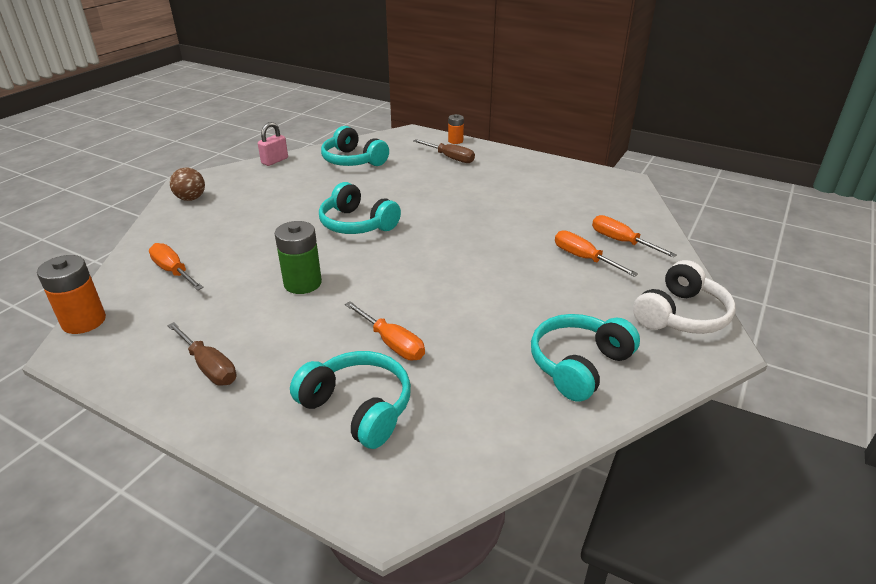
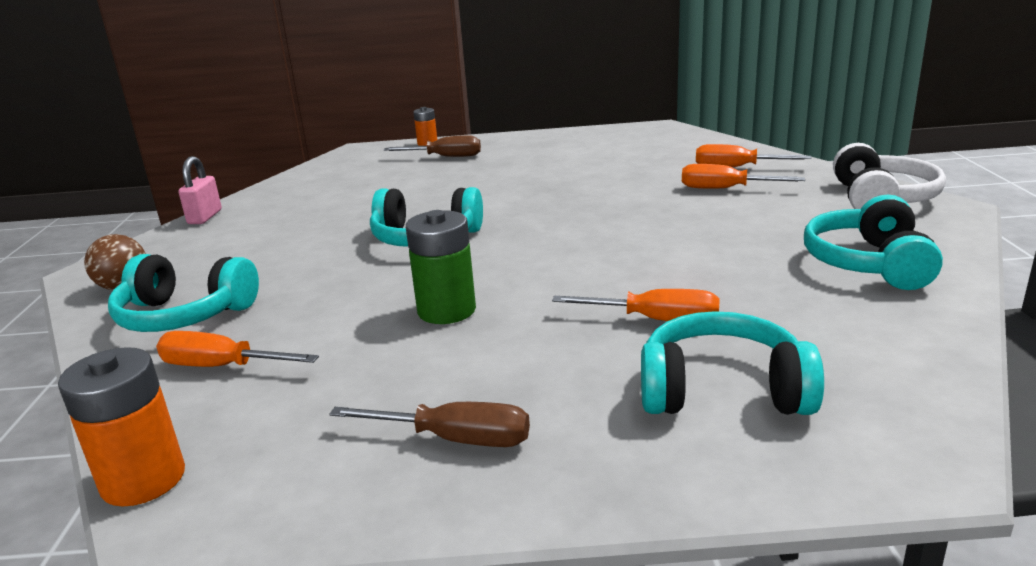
camera: 30 degrees left, 10 degrees down
(353, 160) = (322, 189): turquoise headphones -> turquoise headphones (184, 315)

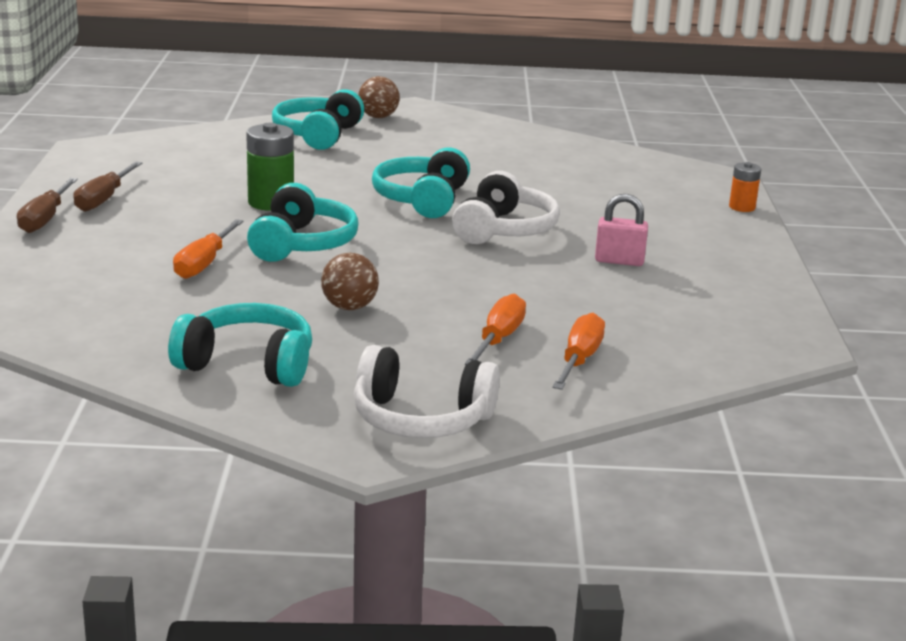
camera: 90 degrees right, 0 degrees up
(143, 480) = (127, 140): orange battery -> none
(205, 217) = (518, 128): pink padlock -> pink padlock (619, 261)
(220, 366) = (235, 147): orange screwdriver -> none
(446, 157) = (678, 214): brown screwdriver -> brown screwdriver (45, 219)
(498, 203) = (504, 230): none -> white headphones
(711, 240) = (349, 307): none -> brown ball
(722, 390) = (92, 269): turquoise headphones -> turquoise headphones (302, 244)

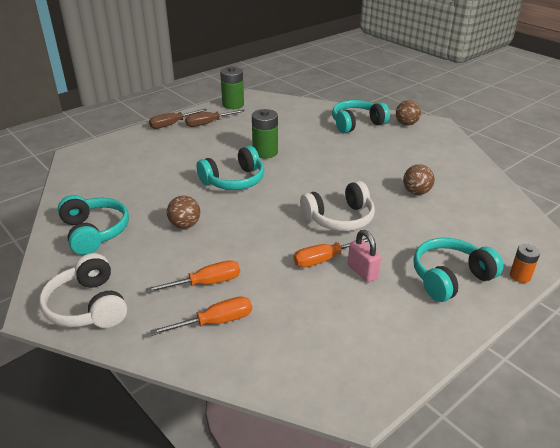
camera: 50 degrees right, 10 degrees up
(86, 166) = (233, 105): none -> green battery
(203, 264) = (179, 172): orange screwdriver -> orange screwdriver (324, 259)
(422, 200) = (334, 181): turquoise headphones -> turquoise headphones (450, 278)
(528, 178) = (416, 192): none -> brown ball

